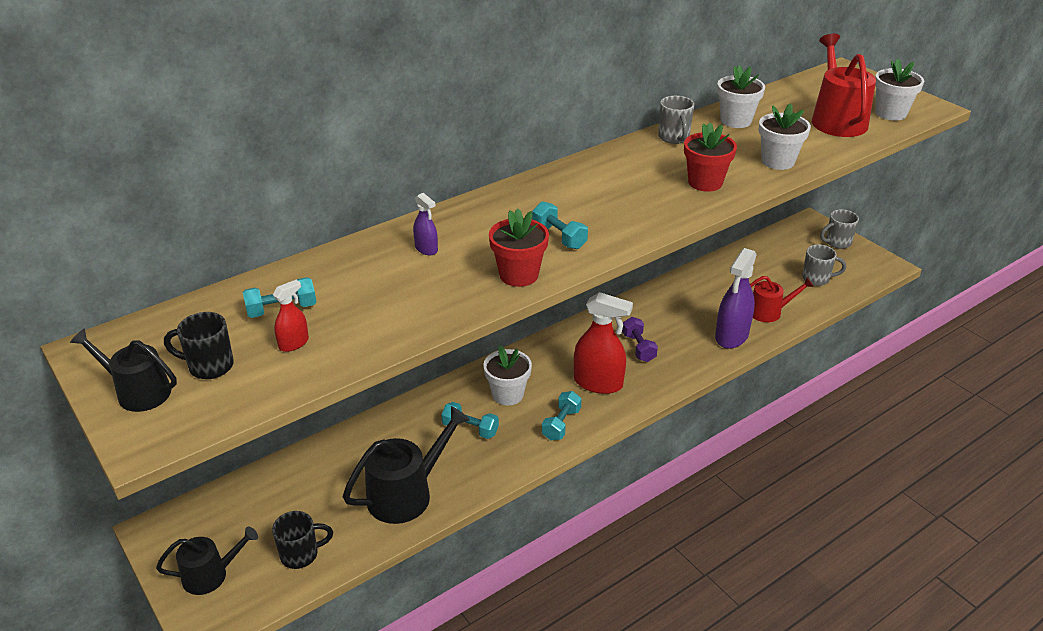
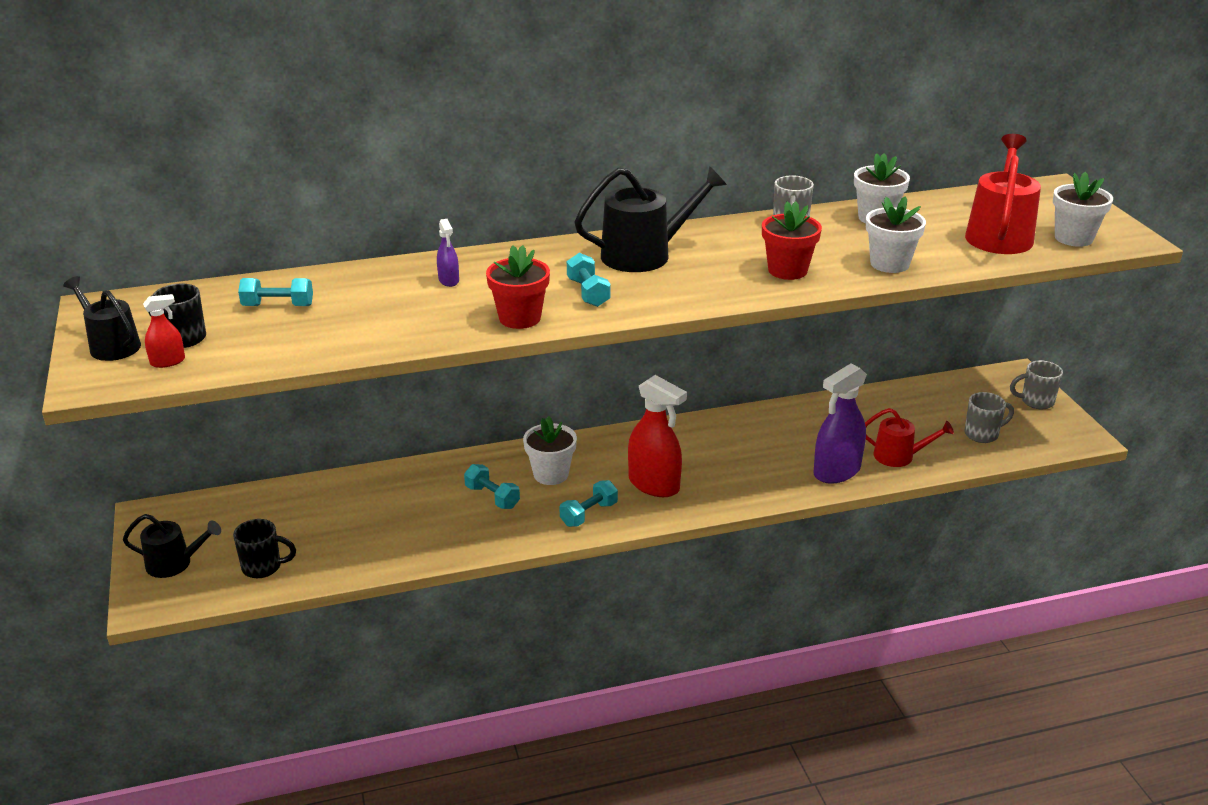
camera: 20 degrees right, 5 degrees down
(294, 343) = (267, 334): red spray bottle -> red spray bottle (168, 361)
(406, 494) = (392, 540): black watering can -> black watering can (644, 255)
(638, 347) = (721, 460): purple dumbbell -> none
(817, 279) = (982, 434): grey mug -> grey mug turned 45 degrees counterclockwise

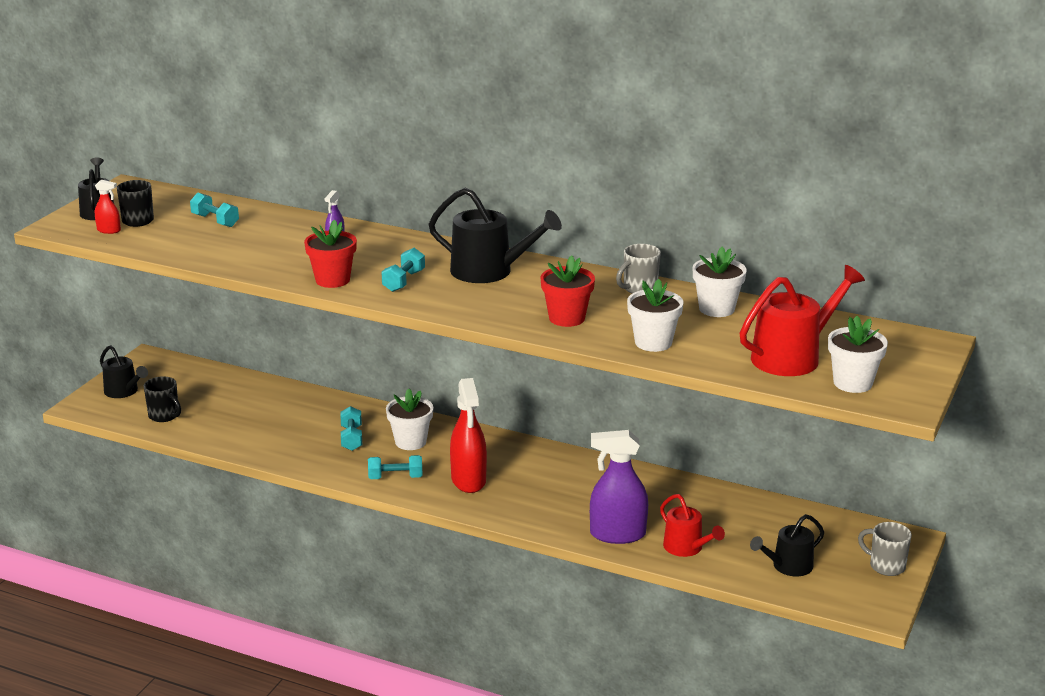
camera: 40 degrees right, 5 degrees down
(982, 434) = (788, 566): grey mug -> black watering can

